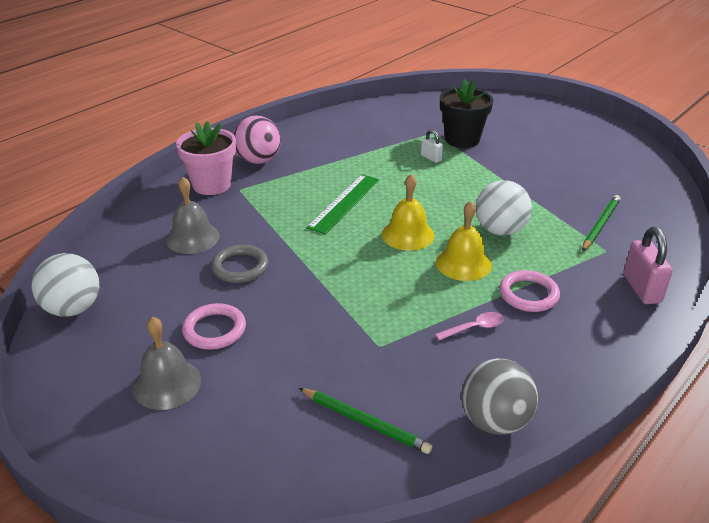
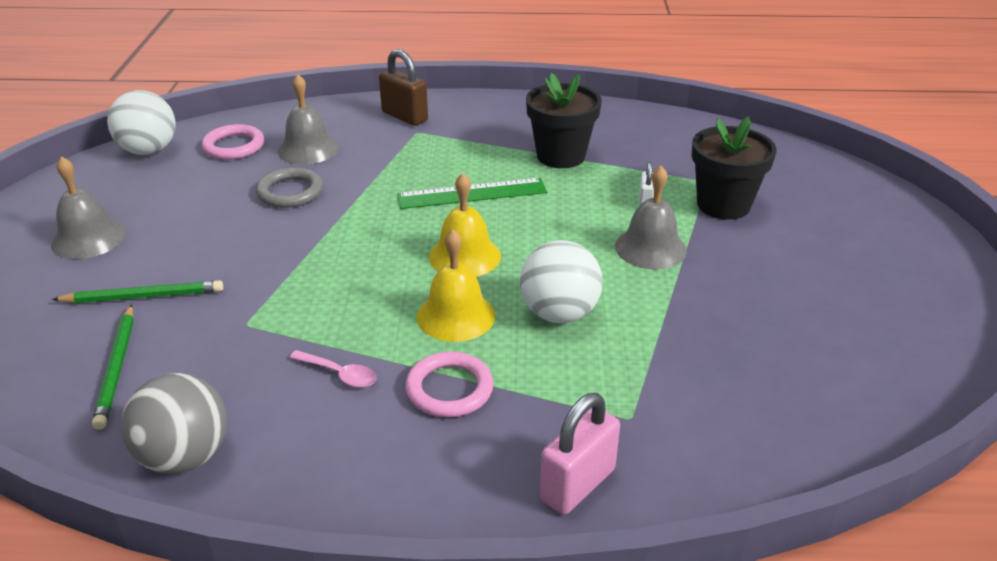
camera: 50 degrees right, 0 degrees up
(211, 185) = (404, 116): pink flower pot -> brown padlock
(214, 330) = (183, 224): pink ring -> pink ring (234, 146)
(258, 160) = (481, 117): pink ball -> none
(346, 158) = (561, 156): none -> black flower pot
(474, 177) = (650, 248): none -> grey bell
(600, 225) = (687, 389): green pencil -> green pencil (143, 296)

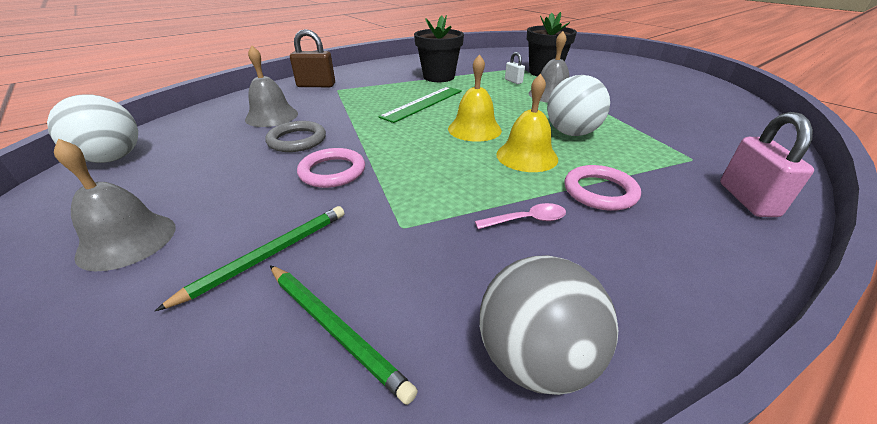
camera: 40 degrees left, 0 degrees up
(234, 146) = (202, 132): pink ring -> pink ring (332, 171)

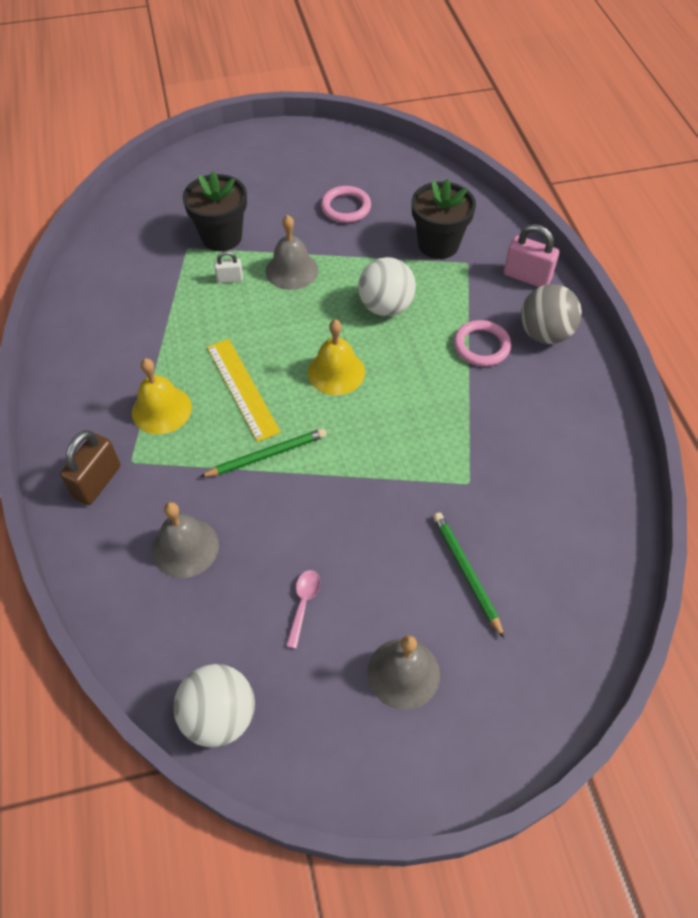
camera: 65 degrees left, 20 degrees up
(297, 140) = (274, 529): grey ring -> none
(332, 171) = (361, 510): pink ring -> pink ring (346, 207)
(335, 328) = (549, 544): green pencil -> green pencil (266, 455)
(423, 103) = (242, 388): green ruler -> yellow ruler
(439, 77) = (162, 341): black flower pot -> black flower pot (438, 244)
(527, 156) = (409, 360): yellow bell -> yellow bell (161, 409)
(527, 220) = (494, 406): pink spoon -> pink spoon (303, 604)
(534, 358) = (601, 460): grey ball -> grey ball (544, 334)

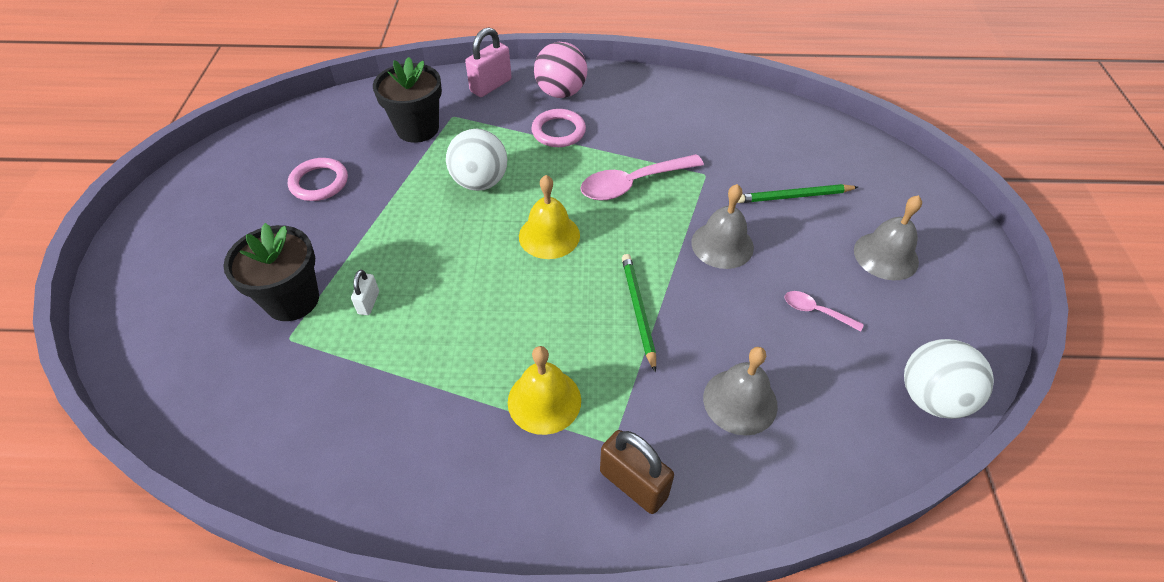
camera: 75 degrees left, 5 degrees down
(242, 388) = (541, 317): yellow ruler -> none
(291, 270) = (387, 244): grey bell -> grey bell (722, 245)
(428, 422) = (633, 184): none -> pink spoon
(544, 334) = (561, 92): grey ball -> pink ball

